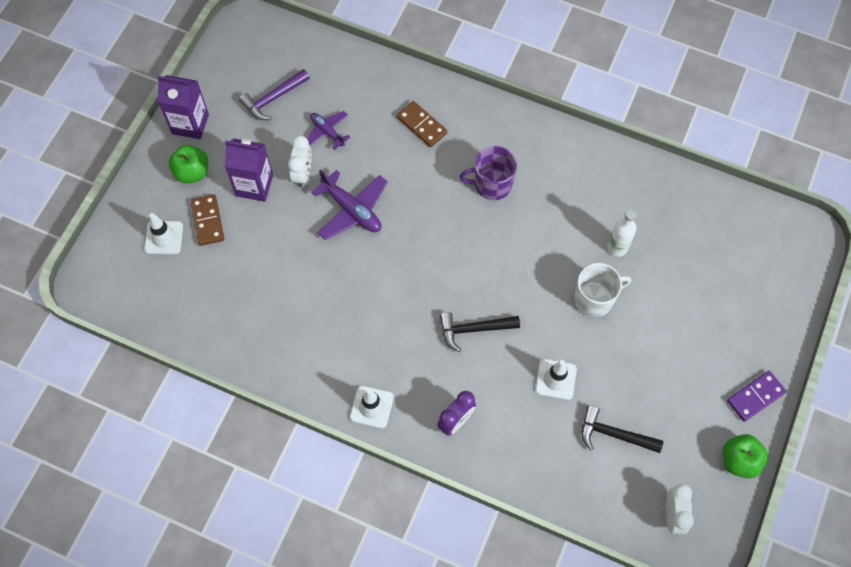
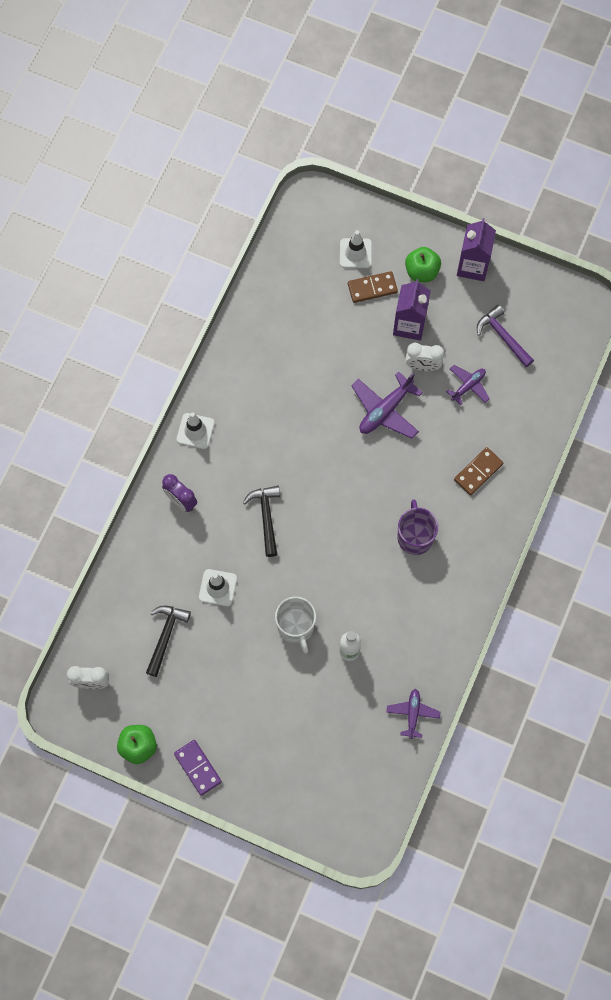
camera: 90 degrees right, 5 degrees up
(677, 190) = (412, 714): none -> purple plane

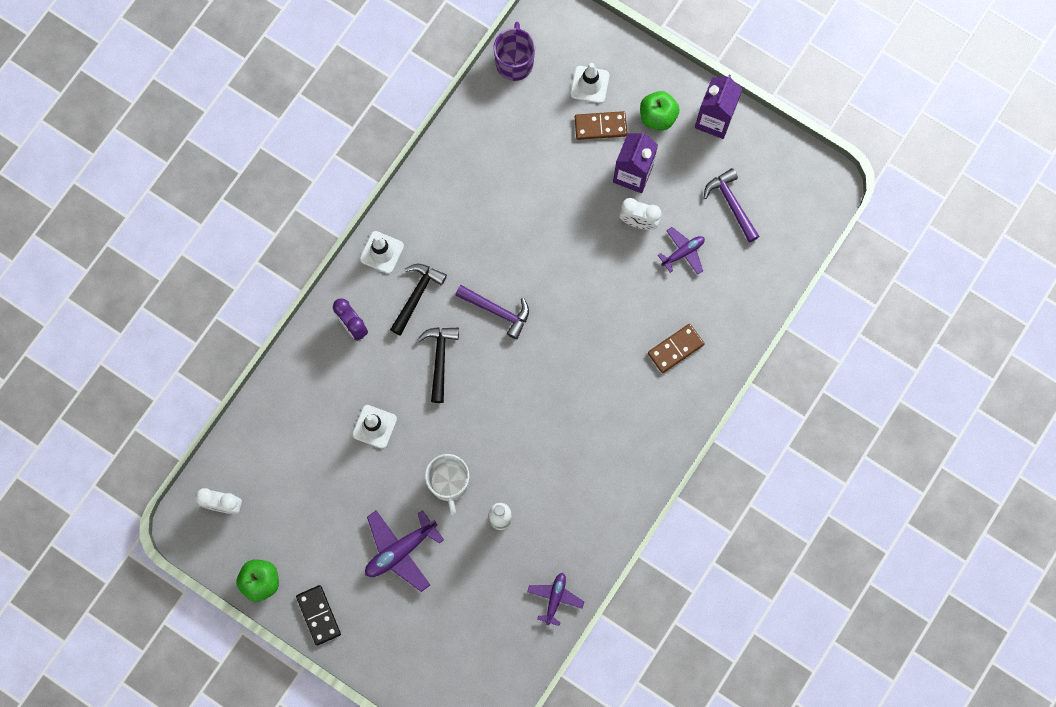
camera: 10 degrees right, 5 degrees up
(165, 636) = (310, 469): black hammer -> black hammer (417, 296)
(197, 768) = (318, 615): purple domino -> black domino
(310, 465) = (497, 311): none -> purple hammer
(385, 410) = (589, 264): purple plane -> purple plane (400, 550)
(415, 536) = (594, 407): purple mug -> purple mug (514, 62)

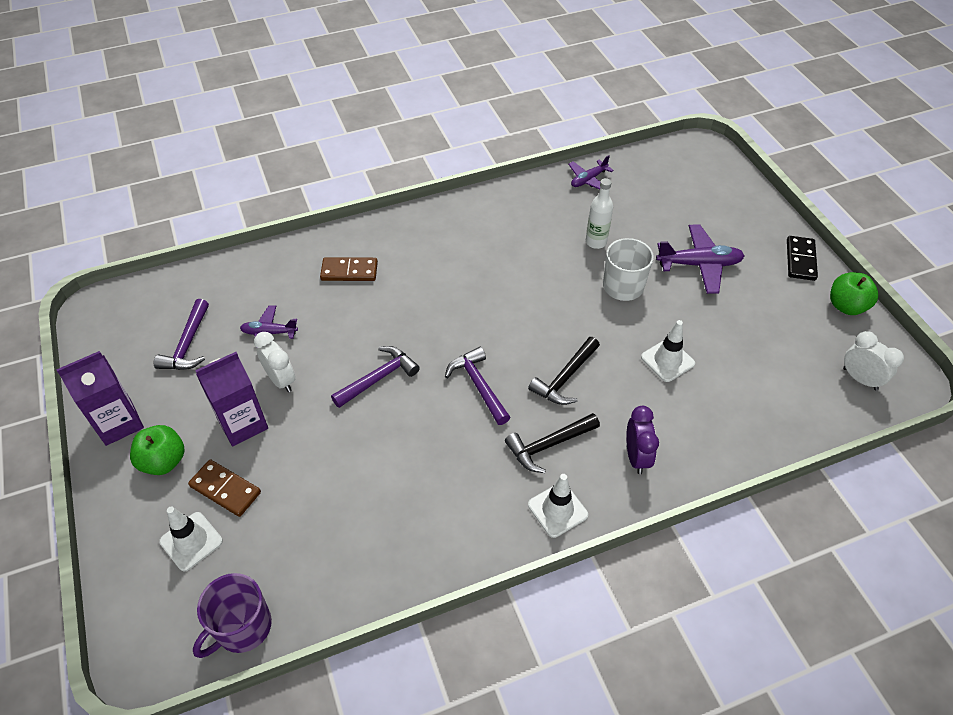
camera: 145 degrees left, 25 degrees down
(572, 269) = (378, 378): none -> purple hammer

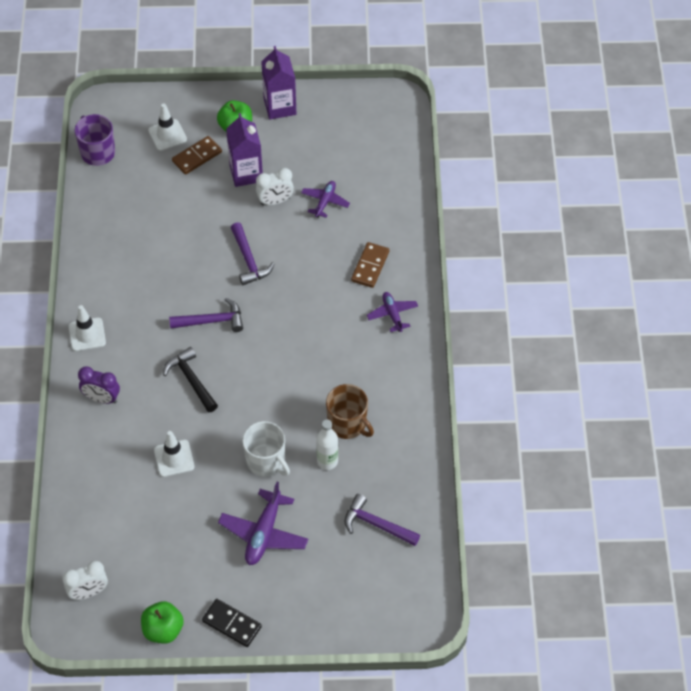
camera: 110 degrees right, 5 degrees up
(188, 344) = (336, 151): purple hammer -> purple hammer (377, 524)
(547, 239) = (348, 424): none -> brown mug
(549, 445) = (139, 347): black hammer -> none
(588, 180) = (414, 490): purple plane -> purple plane (392, 314)

